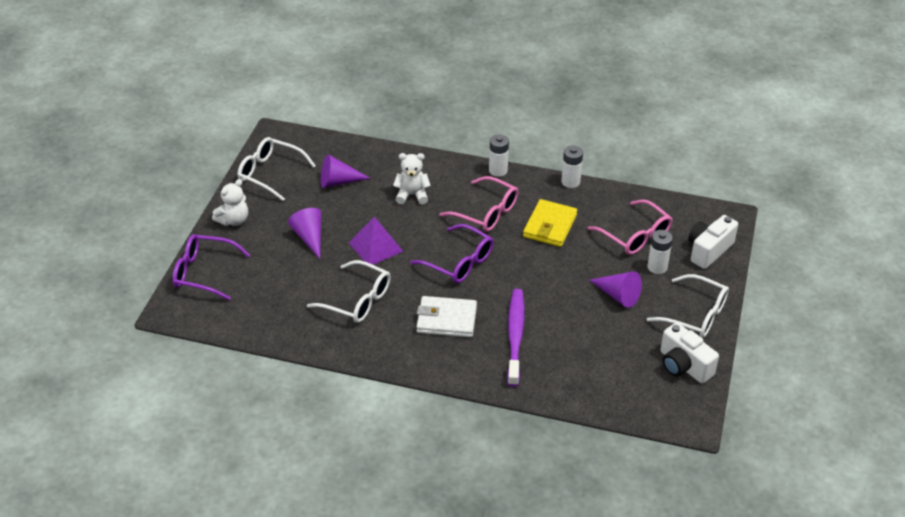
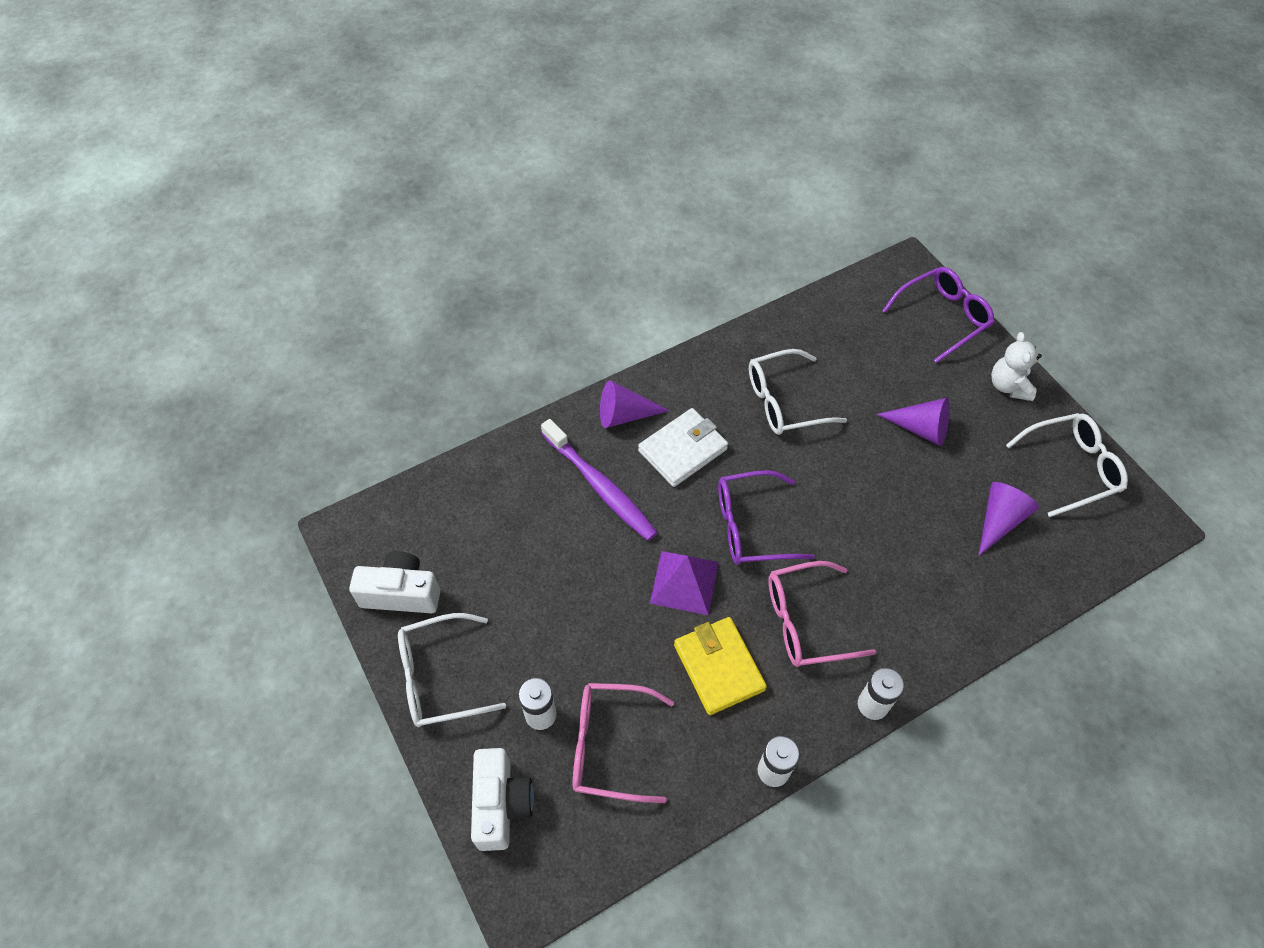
camera: 135 degrees right, 15 degrees up
(375, 247) = (849, 472): purple pyramid -> purple pyramid (684, 582)
(412, 195) = (908, 572): white teddy bear -> none
(618, 295) = (548, 629): purple cone -> purple cone (625, 415)

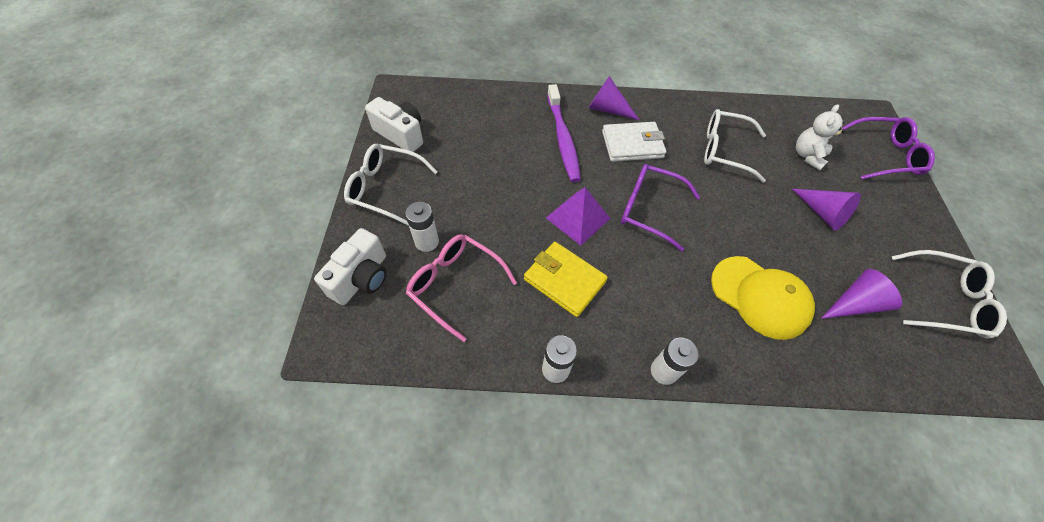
camera: 30 degrees right, 0 degrees up
(719, 667) = (564, 280): yellow wallet -> yellow wallet turned 60 degrees counterclockwise
(805, 622) = (648, 287): pink glasses -> none
(914, 566) = (760, 297): none -> yellow cap
(1008, 386) = (916, 221): white teddy bear -> white teddy bear (807, 156)

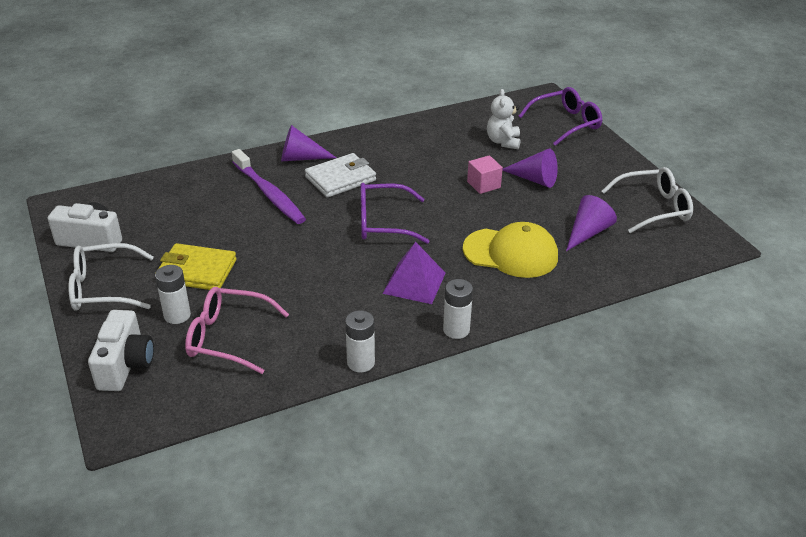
camera: 25 degrees left, 20 degrees down
(564, 280) = (333, 299): yellow wallet -> yellow wallet (197, 271)
(578, 218) = (319, 249): purple pyramid -> purple pyramid (414, 283)
(724, 150) = (428, 159): white glasses -> none
(766, 201) = (483, 185): none -> pink cube

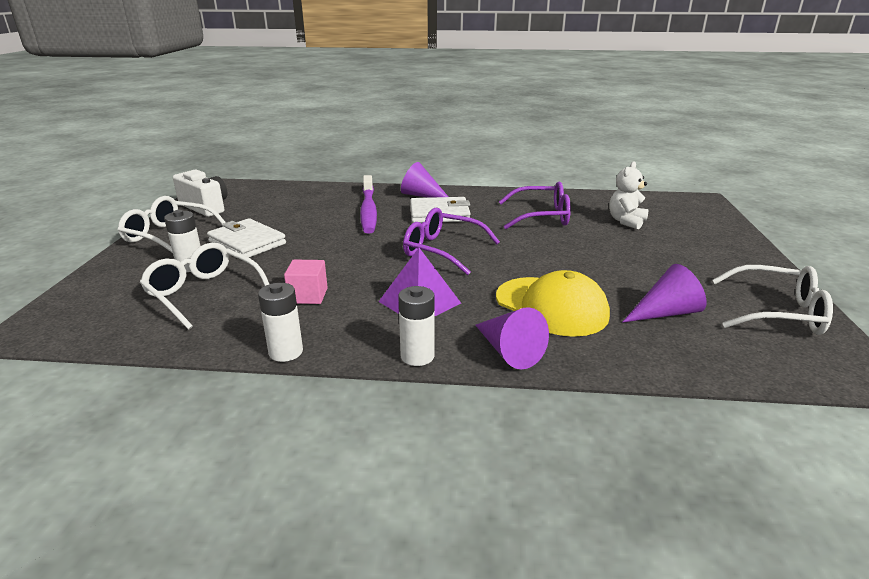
camera: 30 degrees right, 10 degrees down
(125, 365) = (105, 287): white camera -> none
(197, 271) = (247, 243): yellow wallet -> white wallet
(227, 337) = (203, 293): pink glasses -> white glasses
(483, 185) = (574, 246): pink cube -> pink cube (308, 296)
(534, 179) = (636, 254): purple cone -> purple cone (508, 351)
(566, 123) = (711, 222): purple glasses -> purple glasses (542, 216)

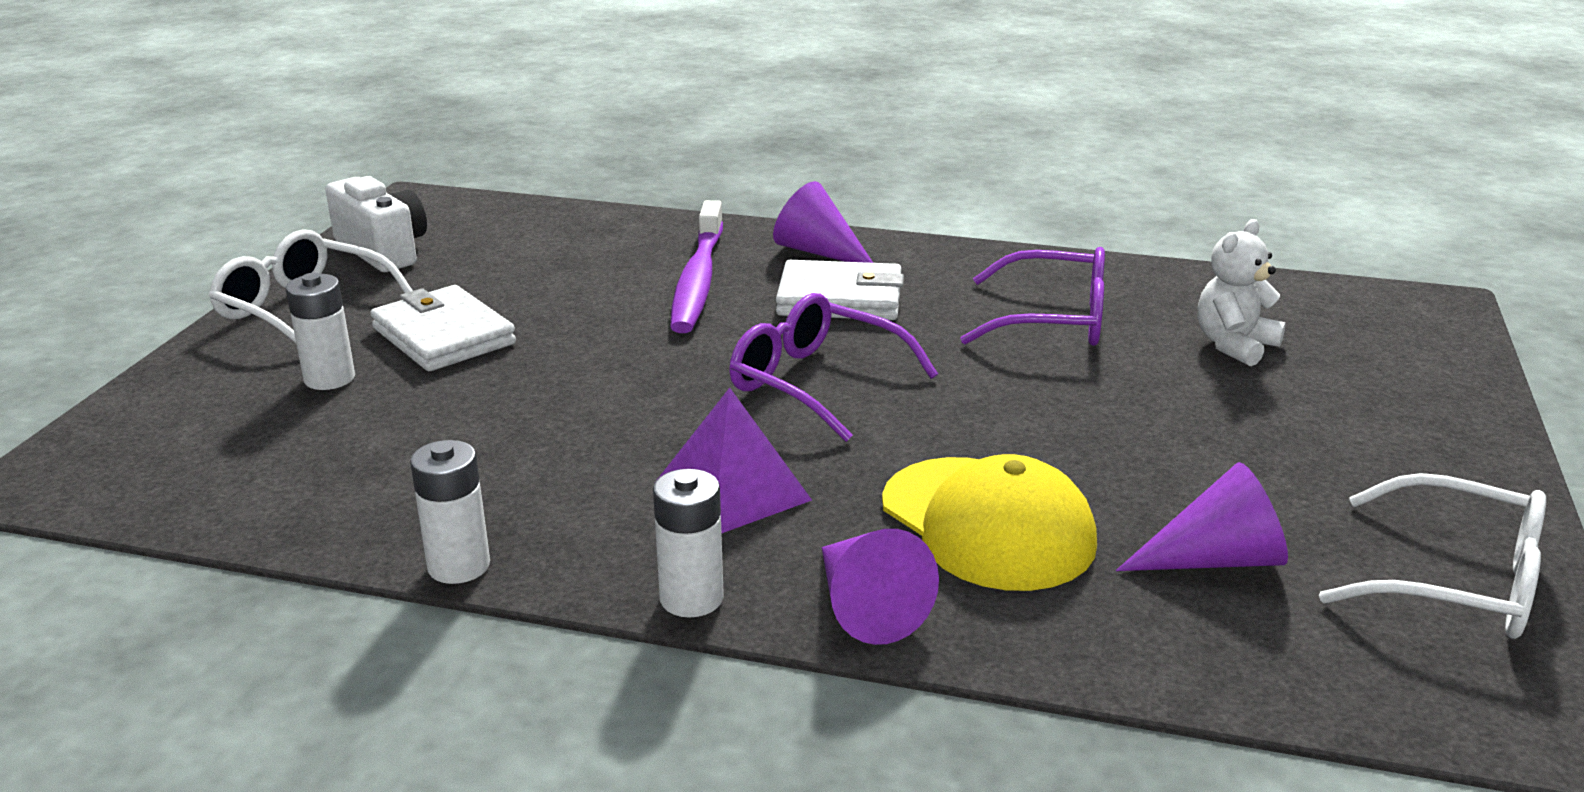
camera: 10 degrees right, 0 degrees up
(203, 293) = (341, 436): white glasses -> none
(308, 296) = (528, 458): pink cube -> none

